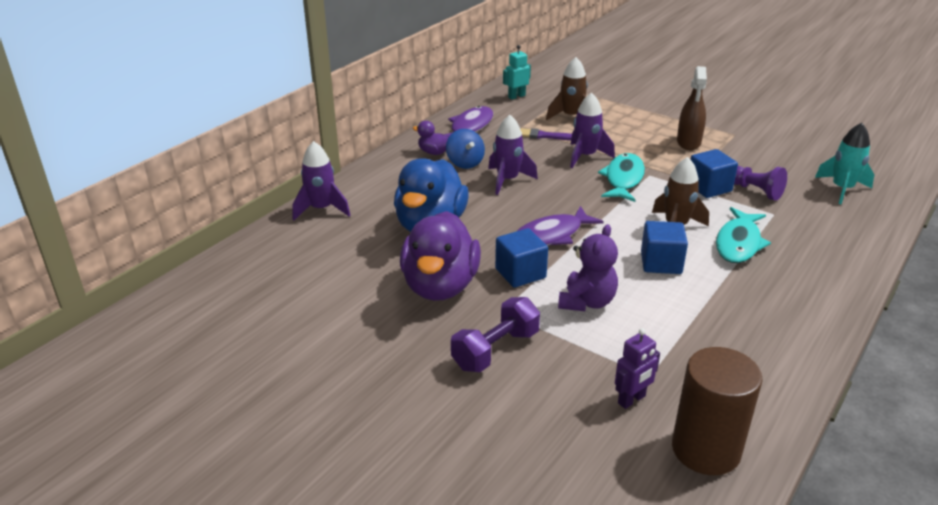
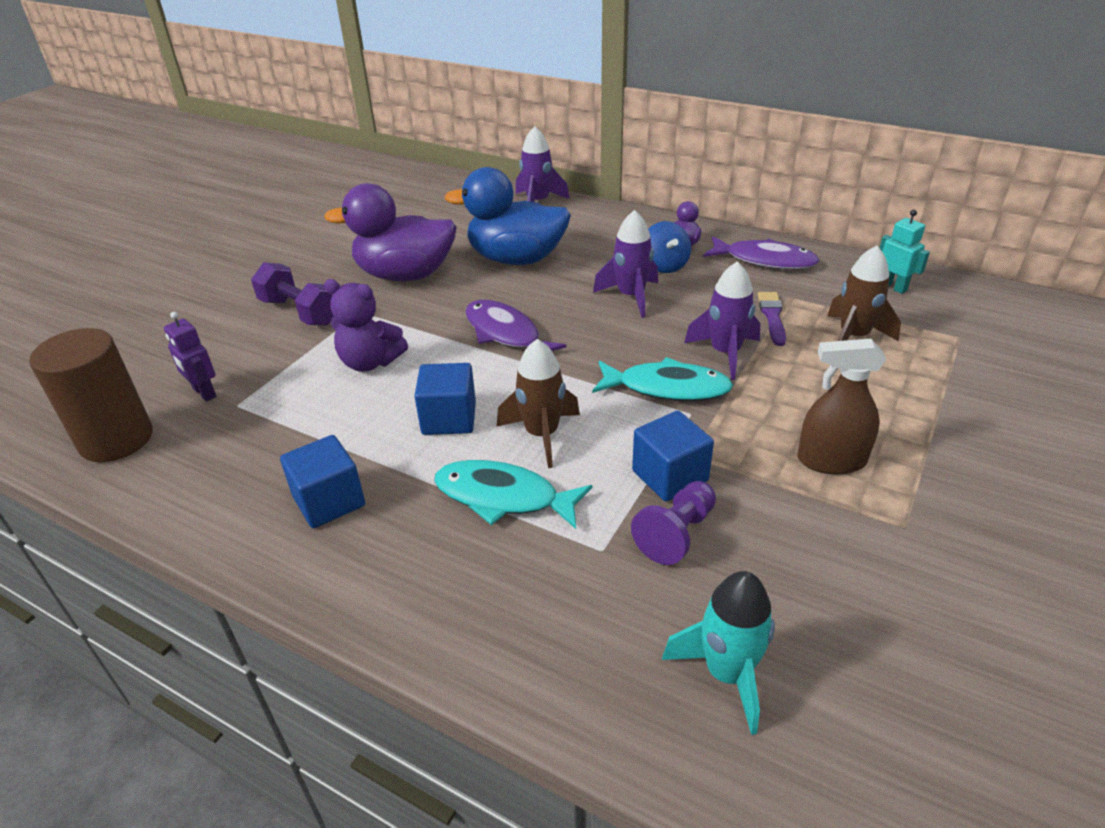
camera: 85 degrees right, 5 degrees up
(465, 163) = (664, 266): blue spinning top -> blue spinning top turned 75 degrees counterclockwise
(520, 273) = (426, 317): blue cube -> blue cube (329, 501)

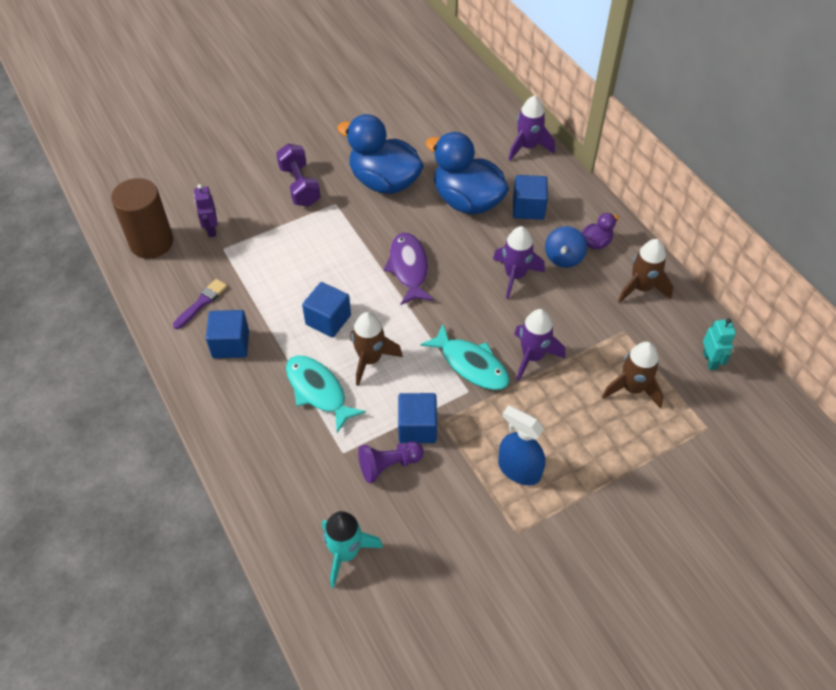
camera: 30 degrees right, 15 degrees up
(370, 362) = (313, 251): purple teddy bear -> none
(405, 275) = (384, 182): purple duck -> blue duck
(587, 243) = (528, 208): none -> blue cube
(765, 260) = (641, 288): purple fish -> brown rocket
(772, 316) = (594, 342): purple brush -> purple brush (201, 303)
(831, 461) = (519, 470): brown spray bottle -> blue spray bottle

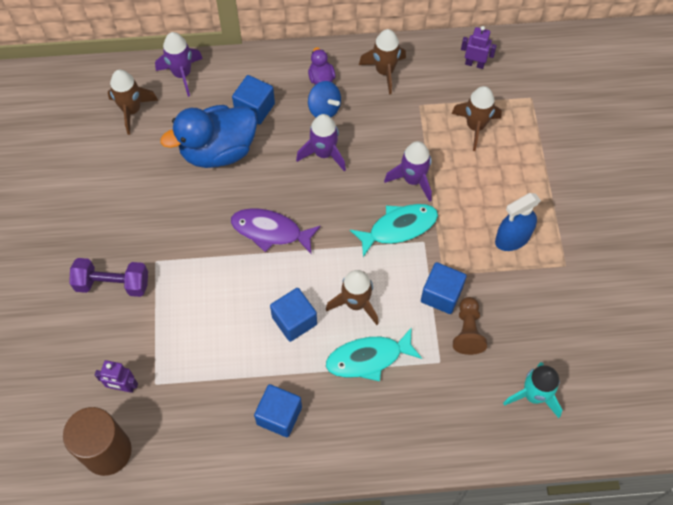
camera: 65 degrees left, 10 degrees up
(201, 303) = (214, 426): purple brush -> none
(384, 182) = (153, 208): blue duck -> none
(389, 465) = (467, 331): purple pawn -> brown pawn
(469, 131) = (132, 111): none -> brown rocket
(710, 360) = (474, 64): turquoise robot -> purple robot

